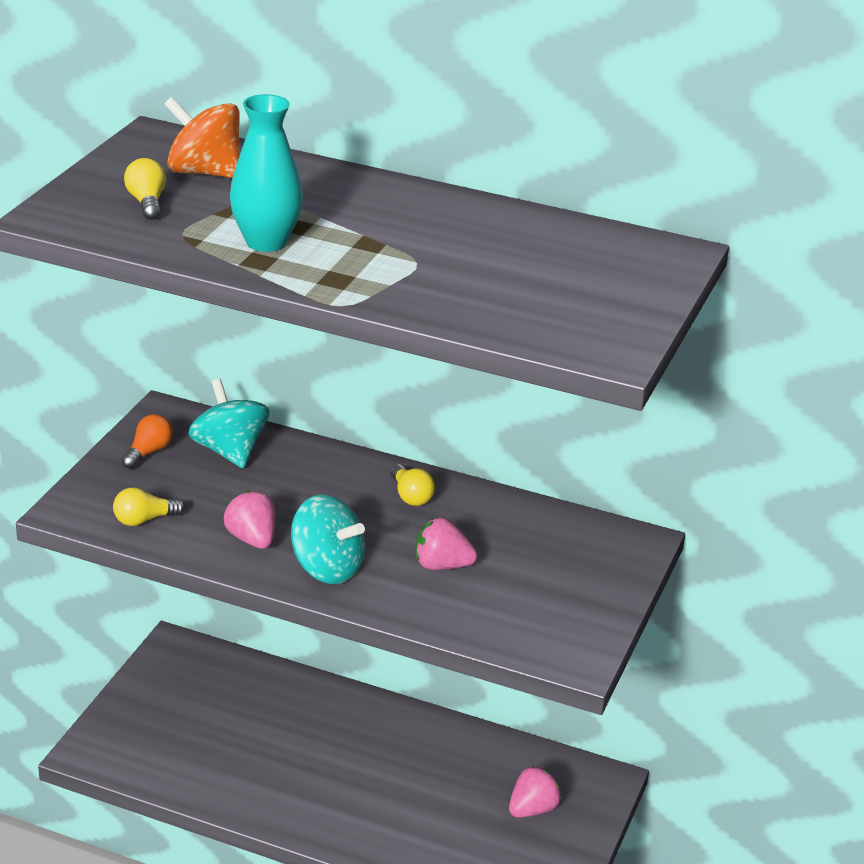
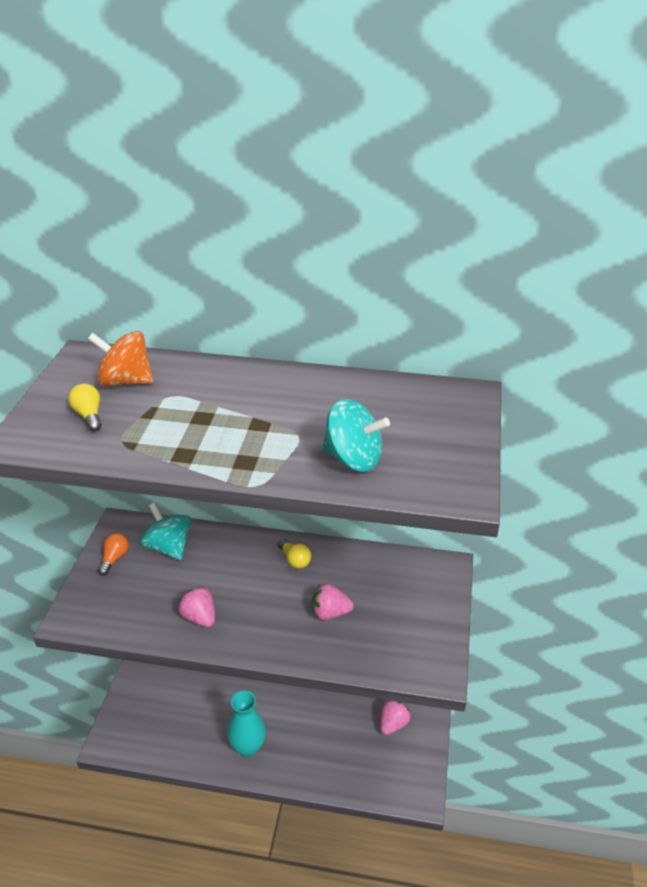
camera: 10 degrees left, 5 degrees up
(144, 520) = (123, 616): yellow light bulb -> none
(266, 242) = (185, 436): turquoise vase -> turquoise vase (248, 747)
(327, 568) = (255, 631): turquoise spinning top -> turquoise spinning top (353, 459)

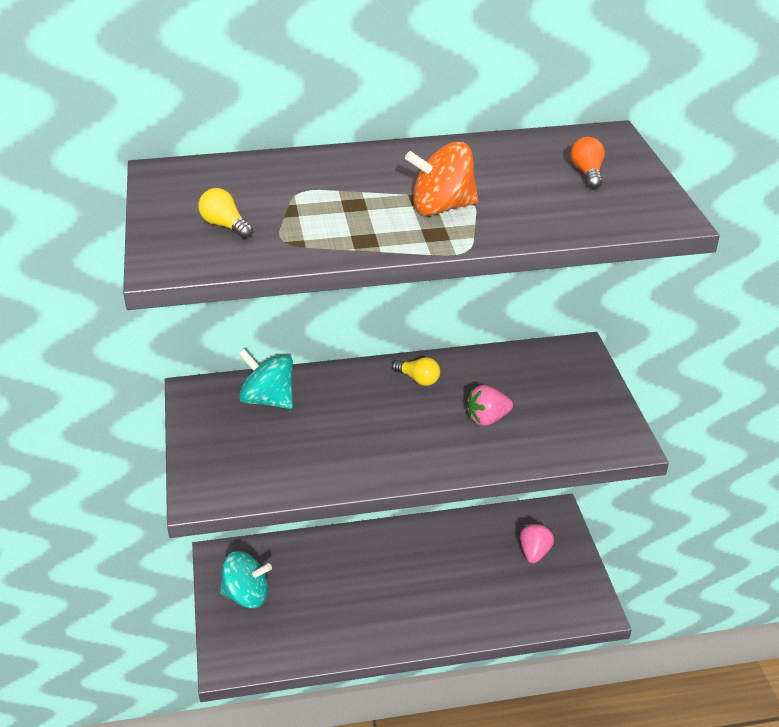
camera: 20 degrees left, 0 degrees up
(114, 559) = (212, 426): orange light bulb -> orange light bulb (587, 173)
(125, 381) = (236, 187): orange spinning top -> orange spinning top (442, 207)
(199, 617) = (350, 458): pink strawberry -> none
(248, 747) = (391, 619): turquoise vase -> none
(353, 459) = (542, 210): turquoise spinning top -> turquoise spinning top (246, 595)

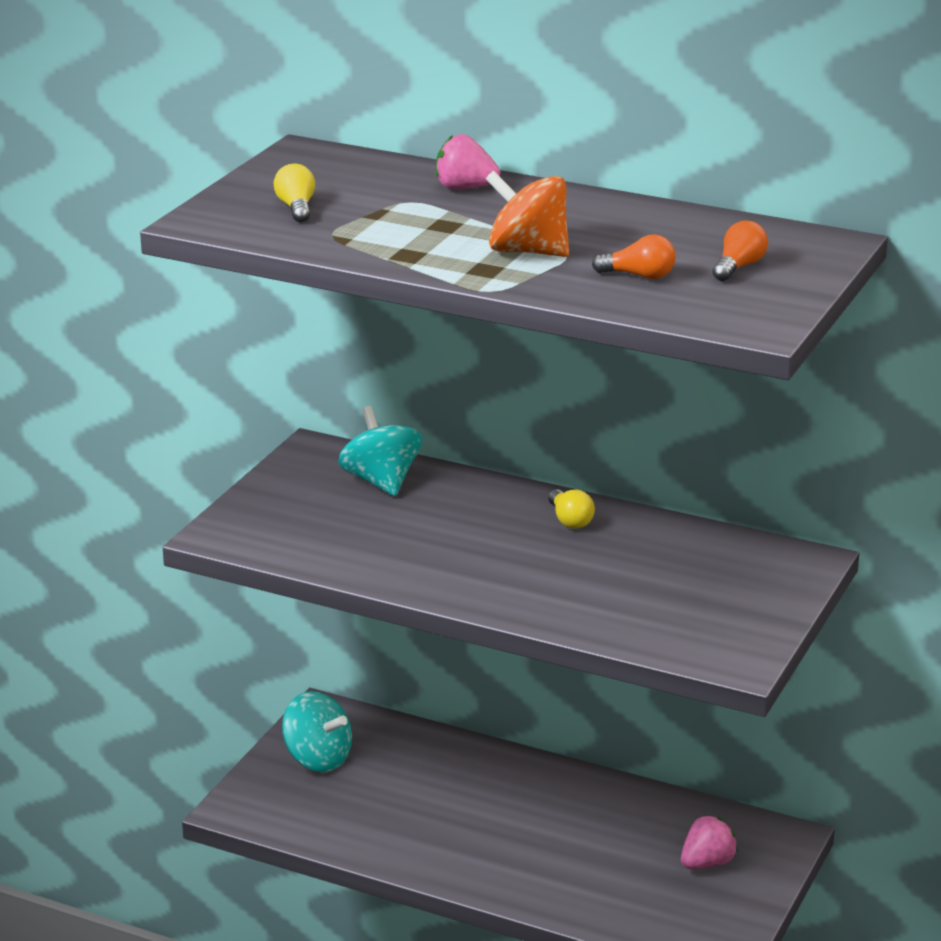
camera: 35 degrees right, 10 degrees down
(487, 419) = (601, 582): pink strawberry -> pink strawberry (465, 188)
(540, 202) = (639, 276): none -> orange light bulb

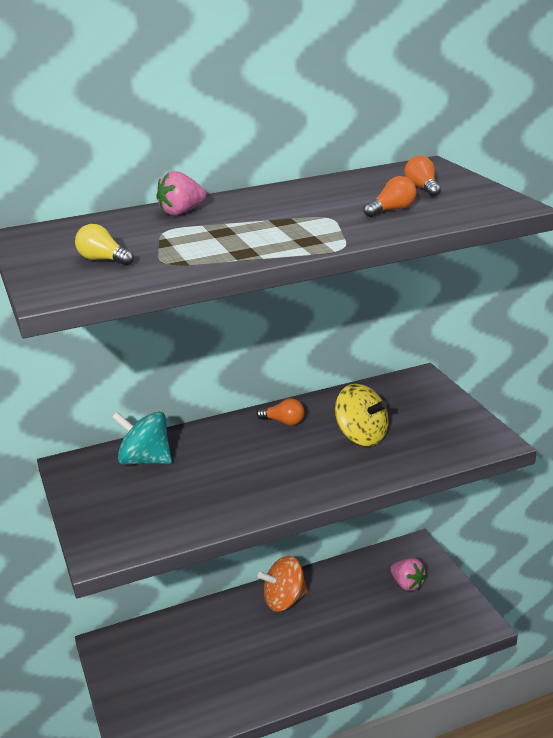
camera: 45 degrees left, 0 degrees up
(317, 759) = (141, 674): turquoise spinning top -> none
(528, 251) = (305, 224): orange spinning top -> orange spinning top (284, 600)
(569, 520) = (283, 422): yellow light bulb -> orange light bulb
(615, 578) = (361, 436): none -> yellow spinning top
(707, 863) = (407, 584): pink strawberry -> pink strawberry turned 135 degrees clockwise

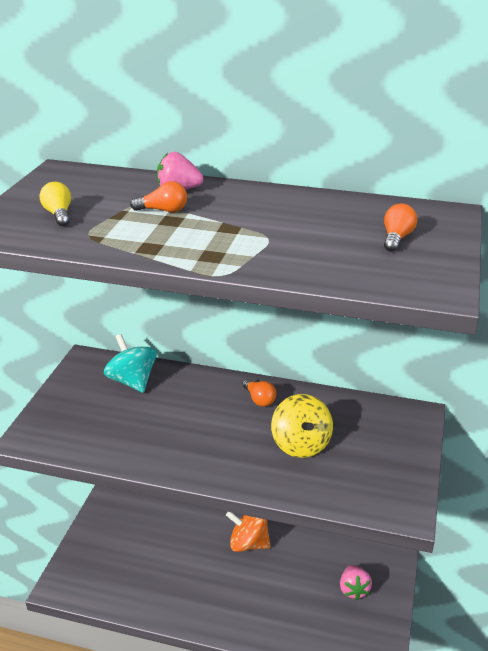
camera: 35 degrees right, 5 degrees up
(392, 210) = (328, 252): orange light bulb -> orange light bulb (163, 210)

